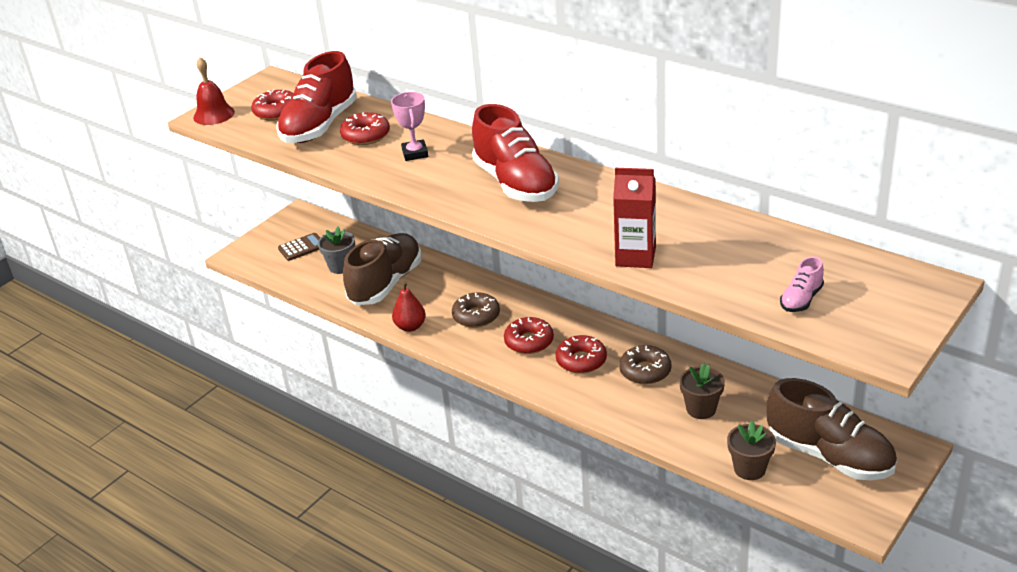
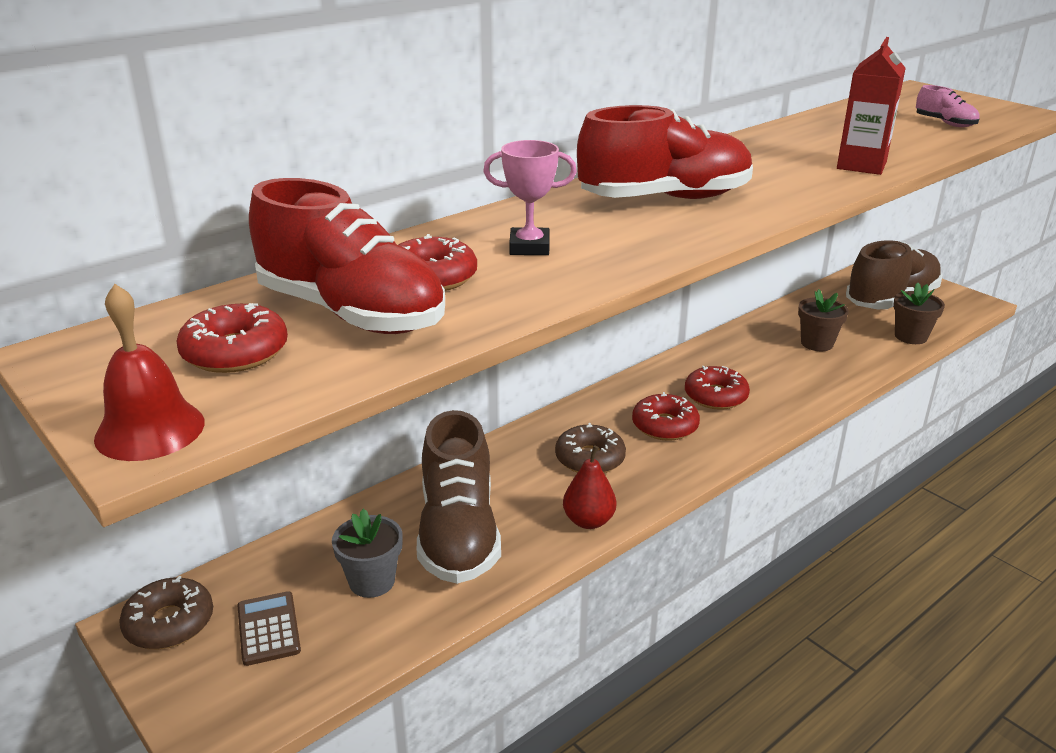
camera: 80 degrees left, 5 degrees down
(386, 284) = (458, 534): brown shoe -> brown shoe turned 135 degrees counterclockwise
(645, 371) = (746, 362): brown donut -> brown donut (169, 623)

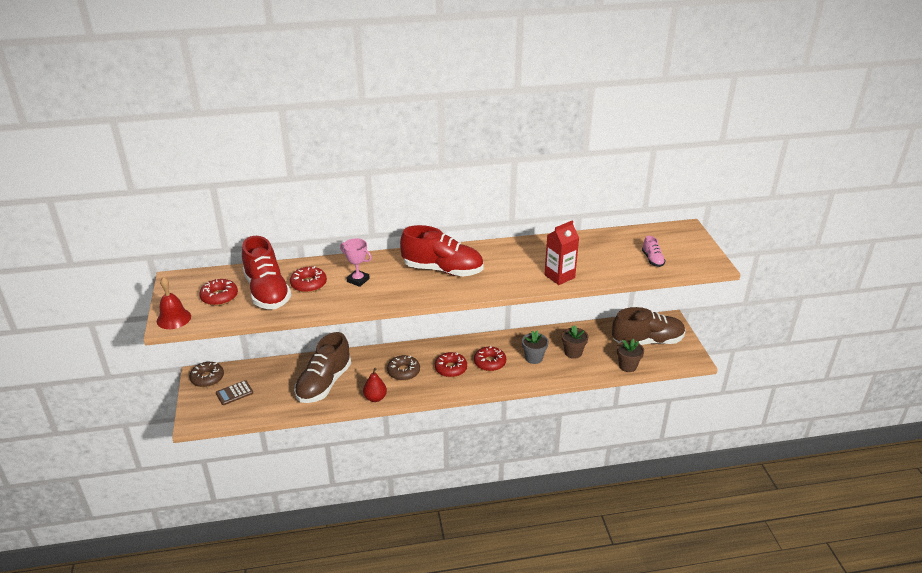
camera: 30 degrees right, 5 degrees up
(268, 629) = (234, 393): brown calculator -> brown calculator turned 135 degrees counterclockwise
(372, 581) = (279, 390): grey flower pot -> grey flower pot (534, 358)

